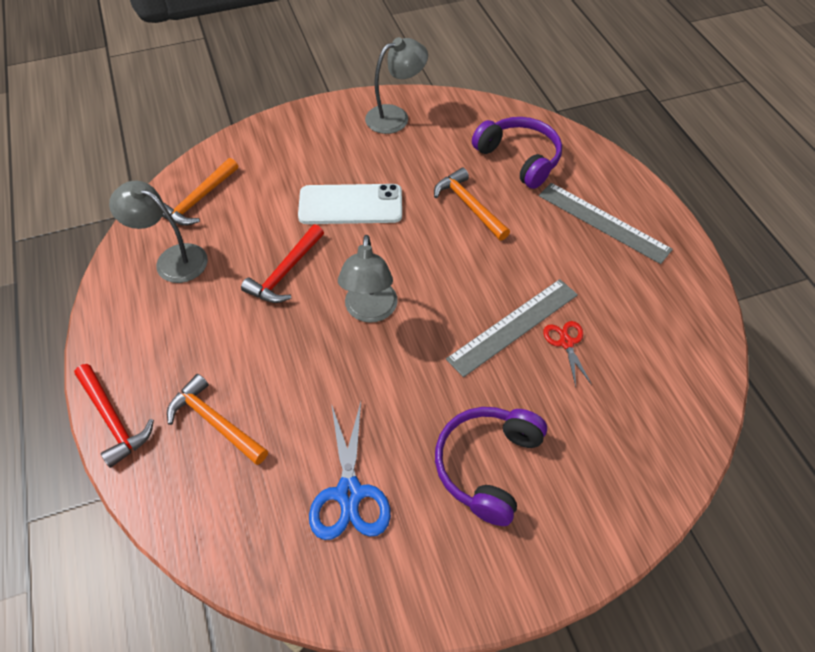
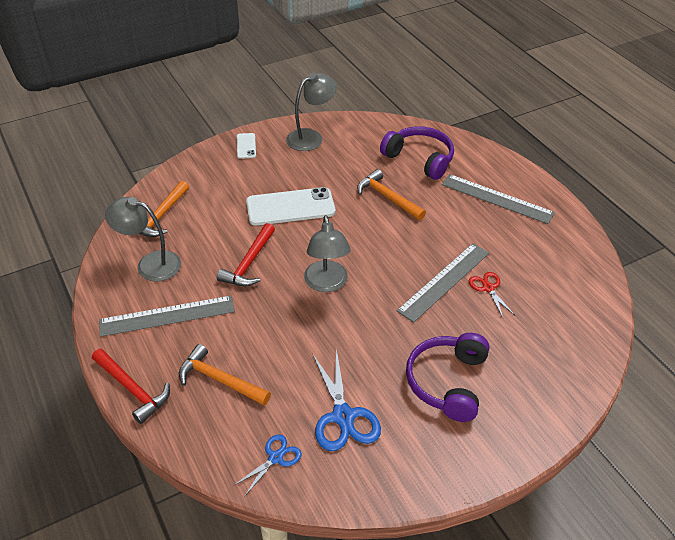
camera: 10 degrees left, 10 degrees down
(175, 329) = (167, 316): none -> grey ruler
(255, 537) = (275, 458): none -> blue scissors
(317, 120) = (246, 146): none -> white phone

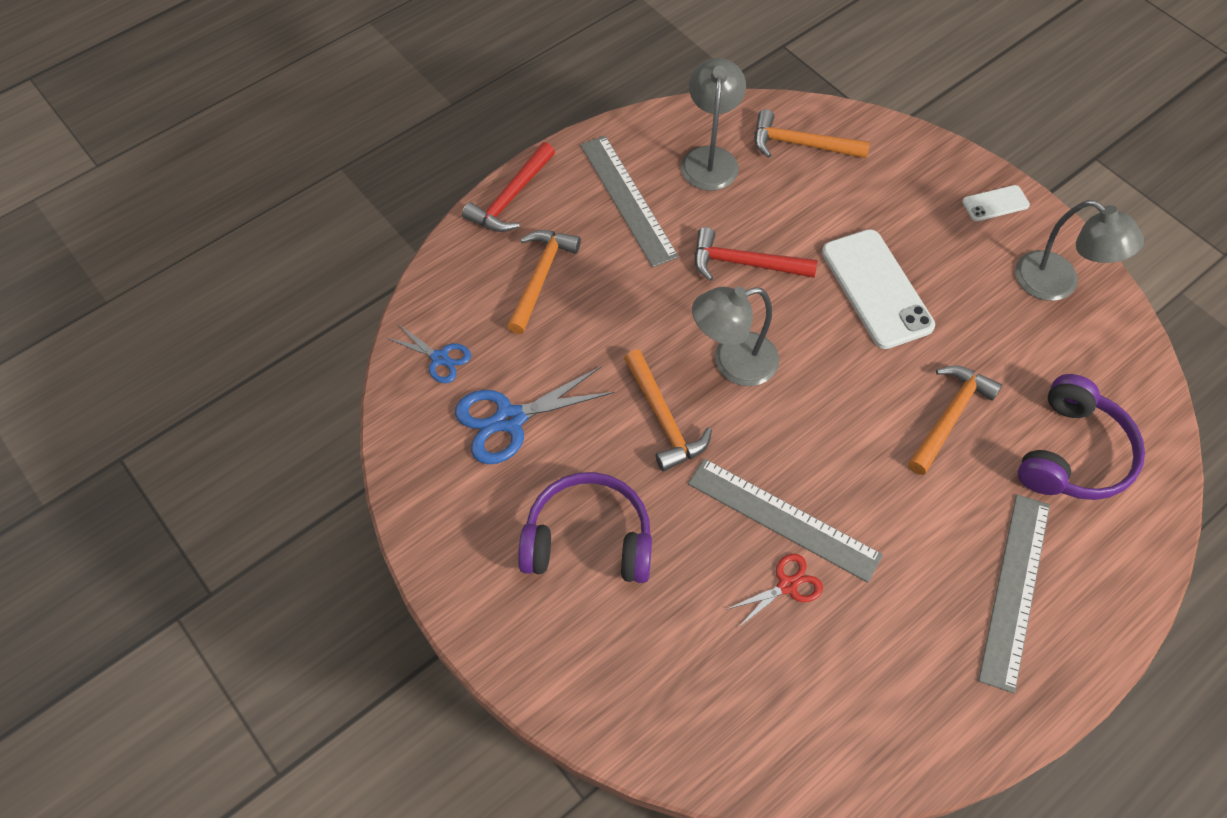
camera: 80 degrees right, 15 degrees up
(361, 326) = (663, 418): none -> orange hammer

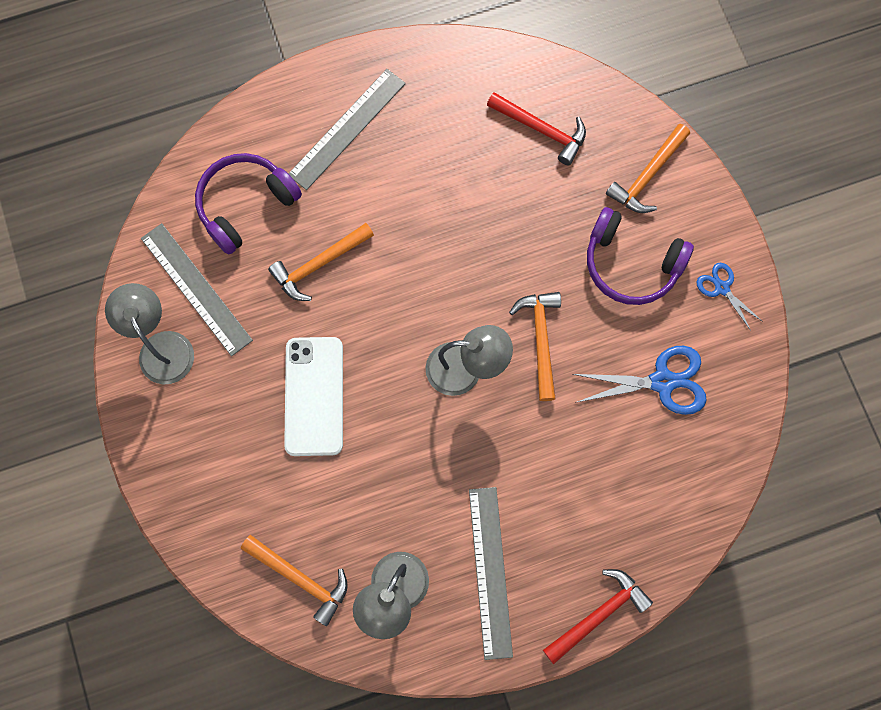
camera: 160 degrees left, 15 degrees up
(440, 358) = (705, 459): blue scissors -> blue scissors (721, 288)
(540, 277) = (597, 512): orange hammer -> orange hammer (647, 176)
(745, 263) = (414, 462): red hammer -> red hammer (541, 130)
(783, 519) = (483, 230): grey ruler -> grey ruler (196, 289)
(787, 585) = (501, 184): red scissors -> none
(995, 204) = (162, 445): white phone -> none

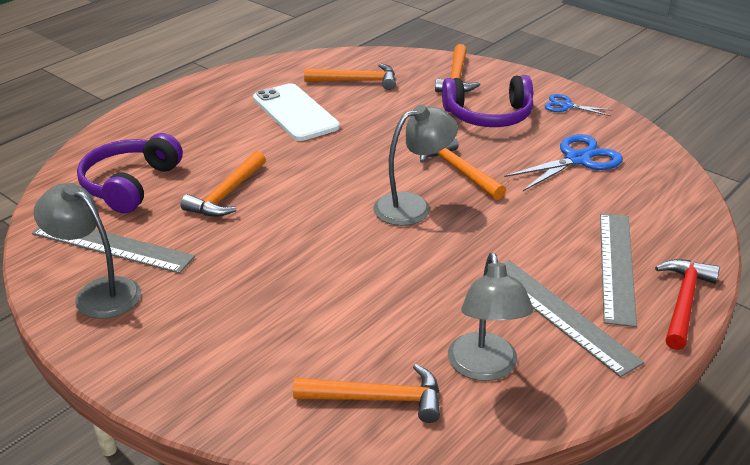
camera: 30 degrees left, 40 degrees down
(314, 396) = (285, 269): white phone -> white phone (295, 113)
(347, 129) = (195, 122): grey ruler -> grey ruler (616, 266)
(541, 130) = (356, 81): red hammer -> orange hammer

